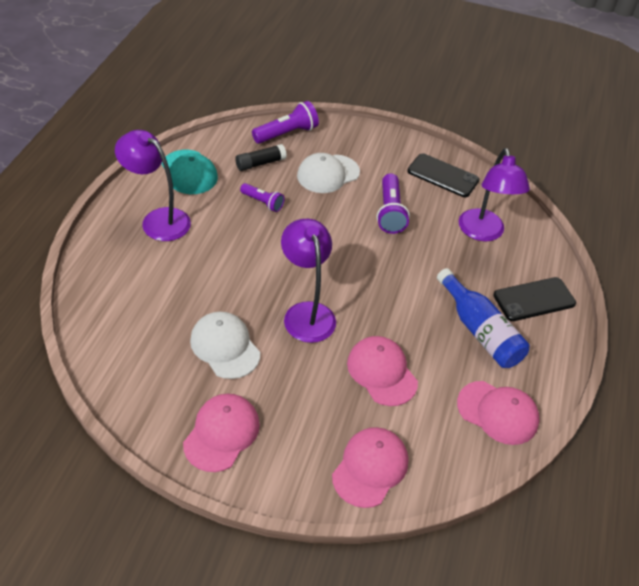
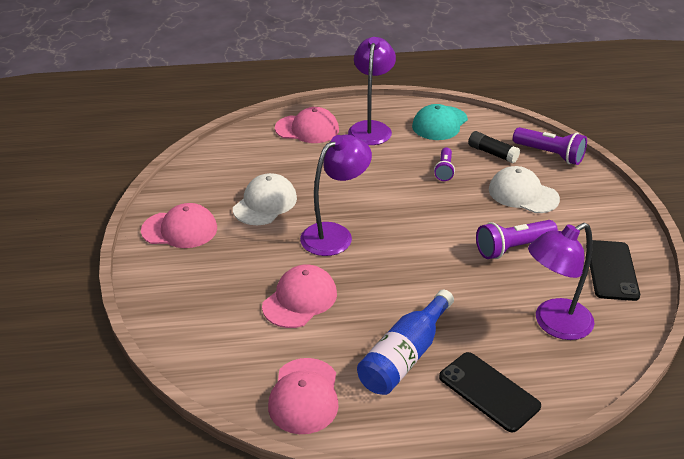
camera: 70 degrees right, 10 degrees down
(370, 468) = (189, 321): pink cap -> pink cap (307, 129)

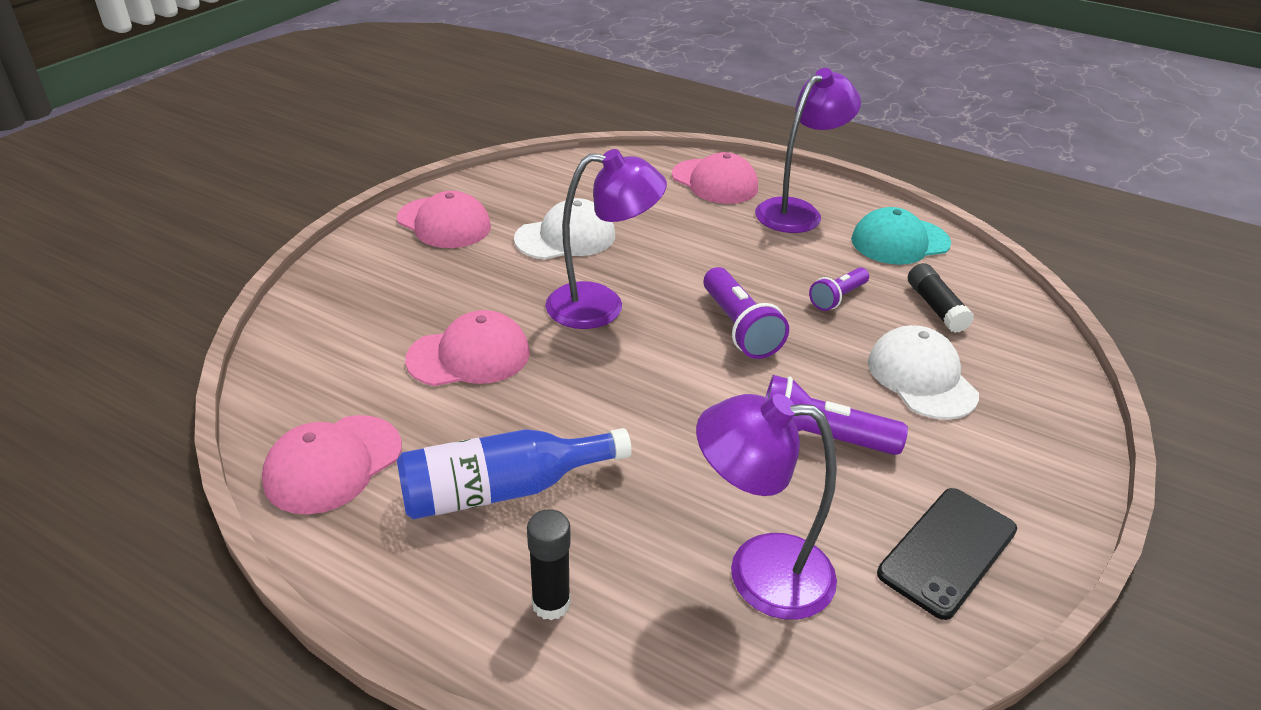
camera: 35 degrees right, 0 degrees up
(488, 391) = (551, 604): black phone -> black glue stick
(550, 154) = (1028, 346): purple flashlight -> purple flashlight (739, 328)

